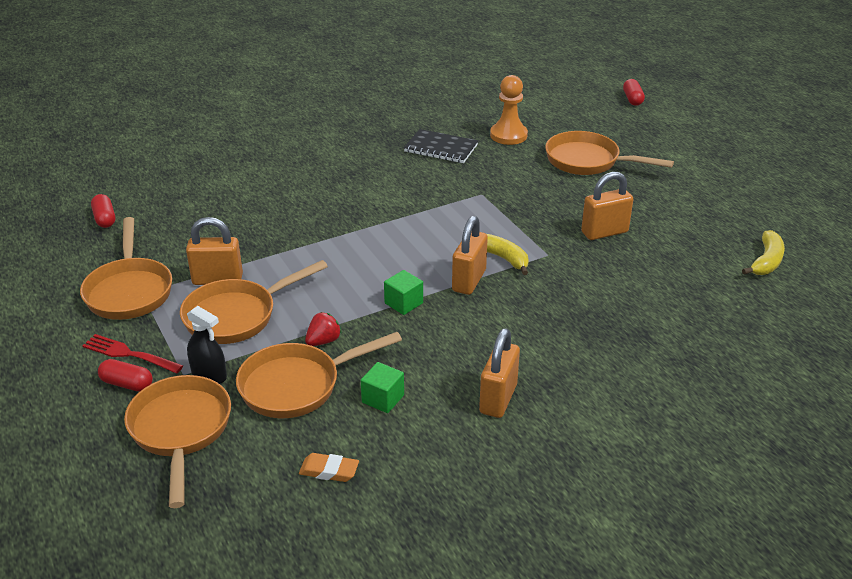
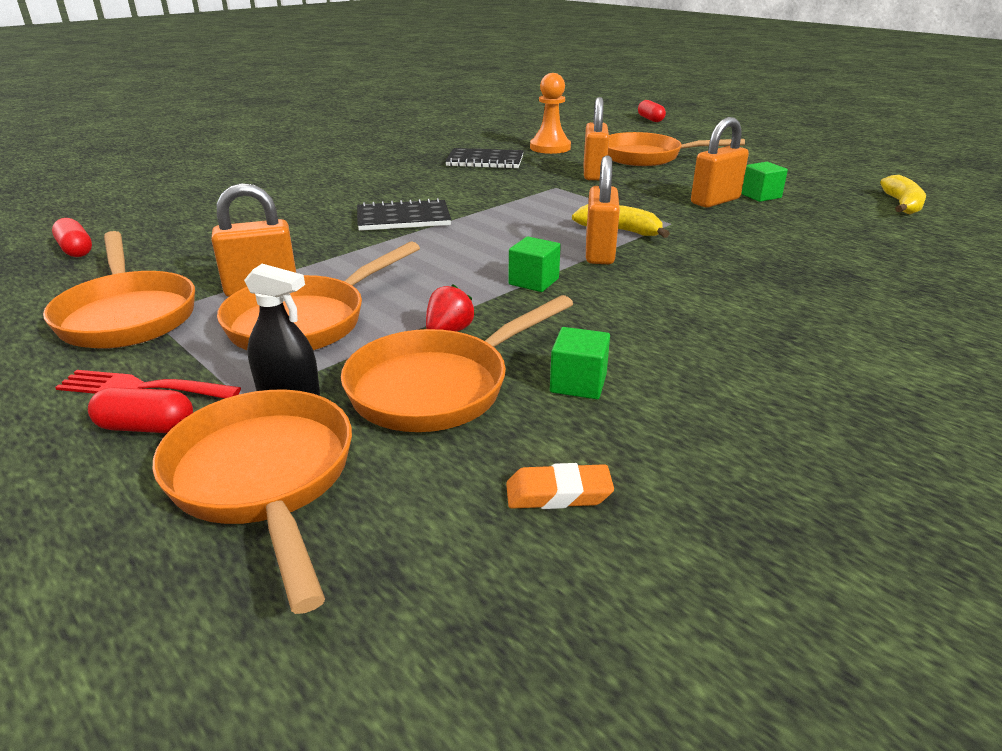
camera: 15 degrees left, 5 degrees down
(341, 217) = (403, 218): none -> black notebook
(498, 399) = (738, 359): orange padlock -> orange padlock (594, 174)
(649, 231) = (760, 196): none -> green cube

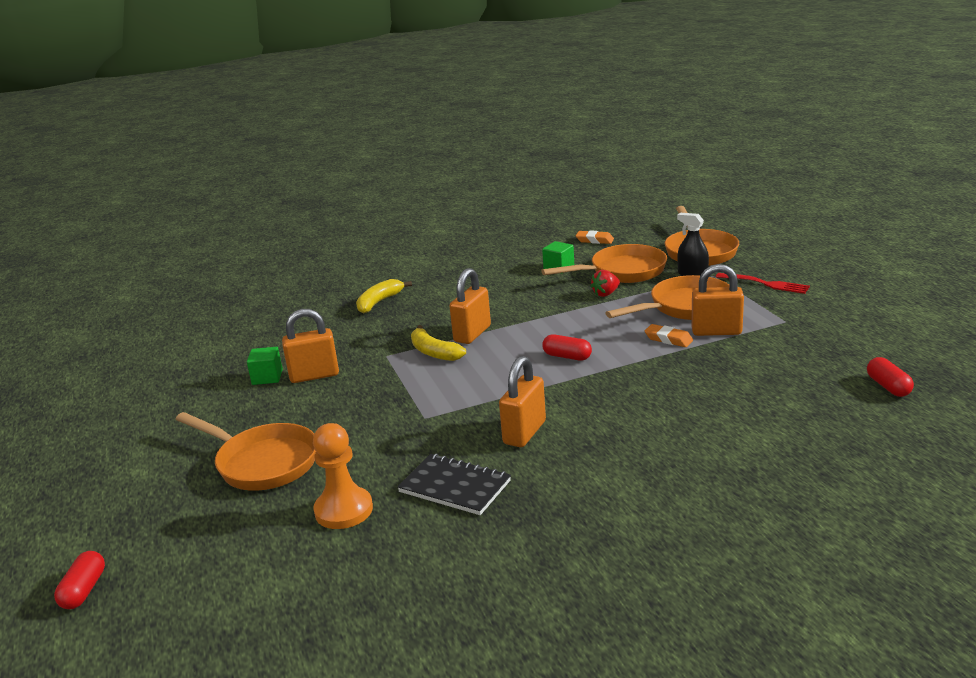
camera: 155 degrees left, 5 degrees down
(127, 315) = (799, 322): orange pan -> none
(146, 427) = (754, 269): red capsule -> red capsule (567, 356)
(331, 272) = (668, 339): none -> orange eraser
(403, 218) = (598, 390): black notebook -> none
(533, 281) = (536, 317): green cube -> none
(594, 174) = (362, 435): orange padlock -> orange padlock (524, 433)
(902, 205) = (187, 352): yellow banana -> yellow banana (379, 302)

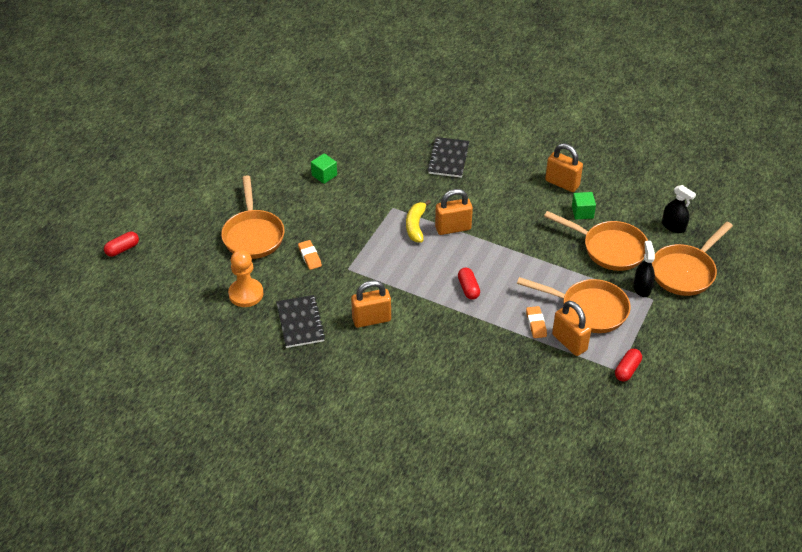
camera: 45 degrees right, 20 degrees up
(314, 375) = (344, 193): orange padlock -> orange padlock (562, 183)
(379, 302) = (448, 159): yellow banana -> black notebook
(594, 240) = (645, 205): orange eraser -> orange eraser (310, 257)
(605, 294) = (567, 259): red strawberry -> none
(638, 238) = (673, 226): none -> black spray bottle
(765, 284) = (667, 333): red fork -> none
(888, 387) = (576, 460): red capsule -> red capsule (627, 370)

